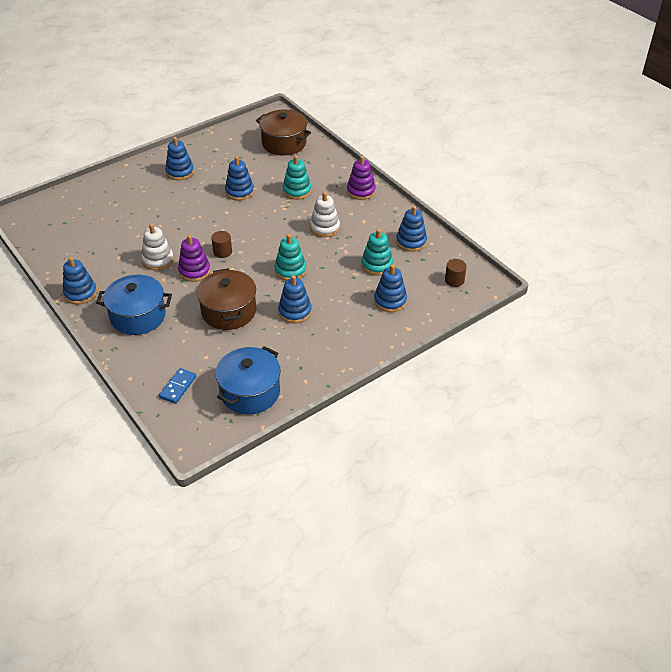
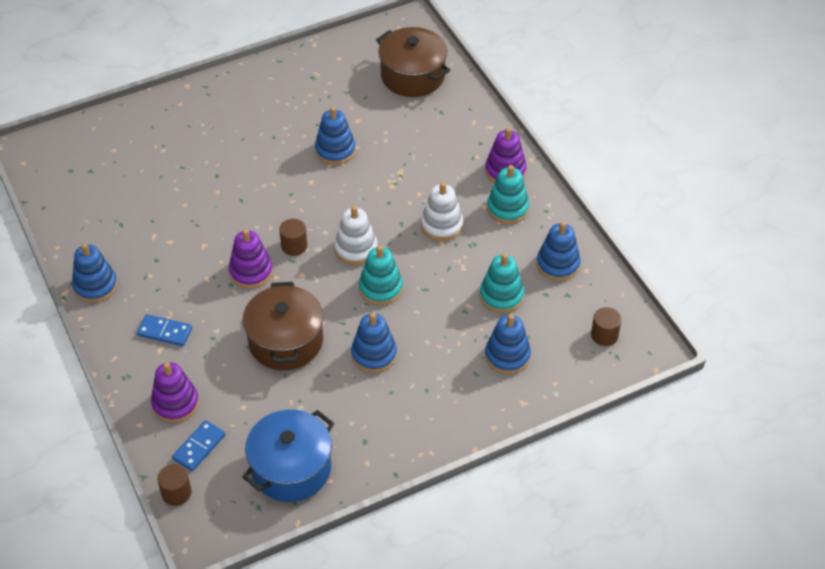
camera: 10 degrees right, 5 degrees up
(138, 316) = (165, 332): blue pot -> blue domino
(154, 361) = (175, 403): none -> purple stacking toy
(158, 260) = (205, 247): white stacking toy -> white stacking toy (356, 249)
(166, 419) = (176, 493): none -> brown cylinder
(180, 172) = (259, 107): blue stacking toy -> none
(297, 191) = (415, 159): turquoise stacking toy -> turquoise stacking toy (507, 208)

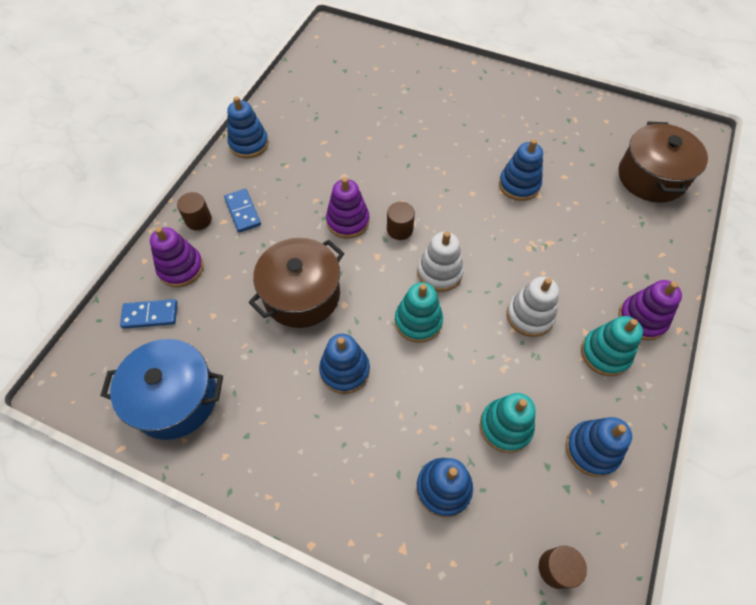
camera: 50 degrees right, 10 degrees up
(176, 493) = (94, 333): brown cylinder -> brown cylinder (198, 220)

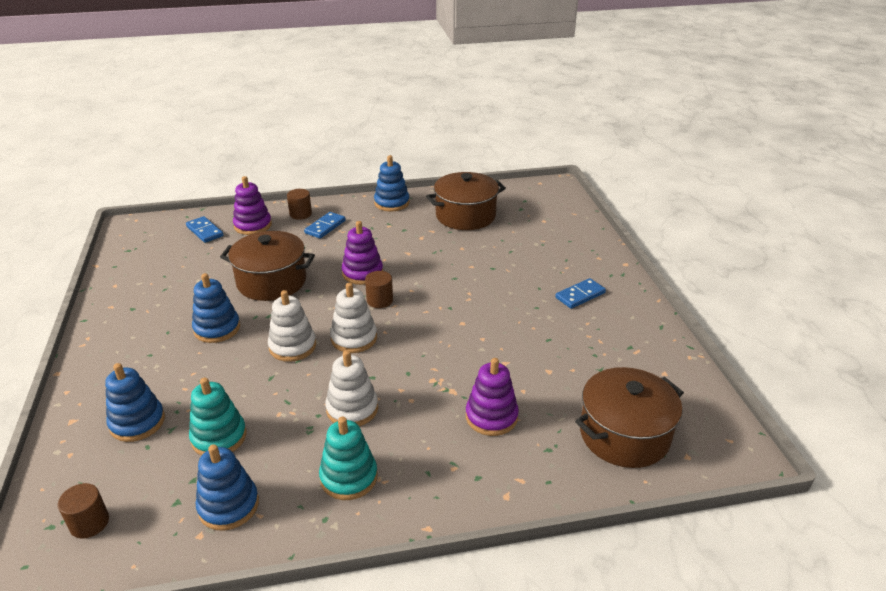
camera: 55 degrees right, 25 degrees down
(175, 398) = (145, 268): blue pot -> none
(321, 108) = (465, 216): none -> brown pot
(418, 321) = (292, 346): turquoise stacking toy -> white stacking toy
(492, 108) = (580, 295): none -> blue domino
(519, 185) = (503, 346): blue stacking toy -> none
(642, 319) = (416, 492): purple stacking toy -> purple stacking toy (491, 417)

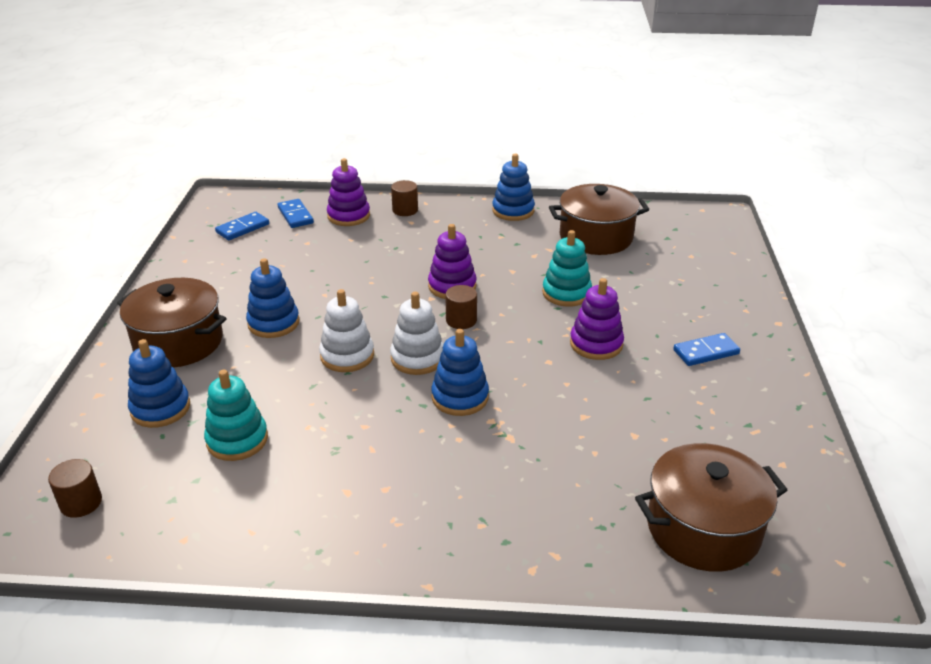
camera: 15 degrees right, 0 degrees up
(228, 506) = (223, 515): blue stacking toy -> blue stacking toy (460, 397)
(271, 281) = (348, 281): brown pot -> brown pot (178, 342)
(325, 227) = (427, 228): blue domino -> blue domino (243, 228)
(349, 477) = (360, 511): turquoise stacking toy -> turquoise stacking toy (566, 293)
(352, 409) = (389, 436): white stacking toy -> none
(491, 417) = (546, 475): purple stacking toy -> purple stacking toy (596, 344)

